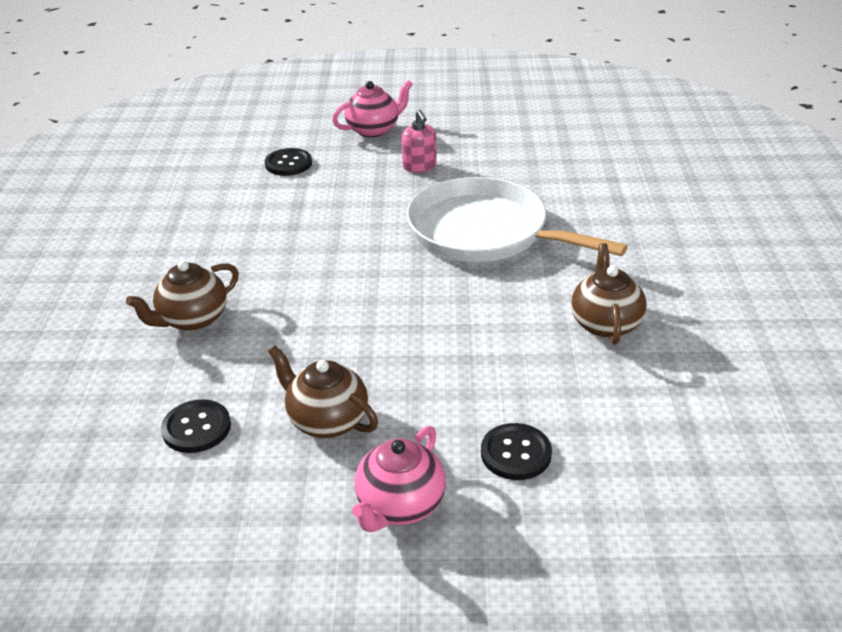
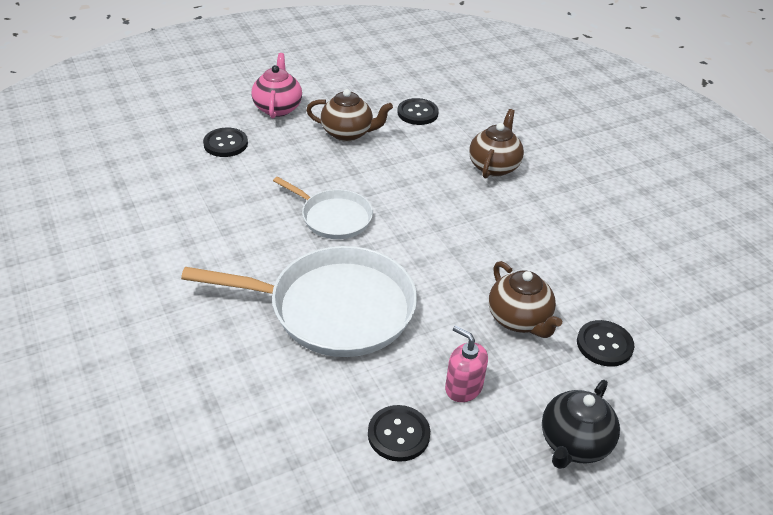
camera: 150 degrees right, 5 degrees up
(374, 130) = (574, 444): pink teapot -> black teapot
(430, 310) = (333, 217): none -> white pan
(486, 156) = (398, 434): none -> black button
(605, 323) = (190, 242): brown teapot -> brown teapot (519, 320)

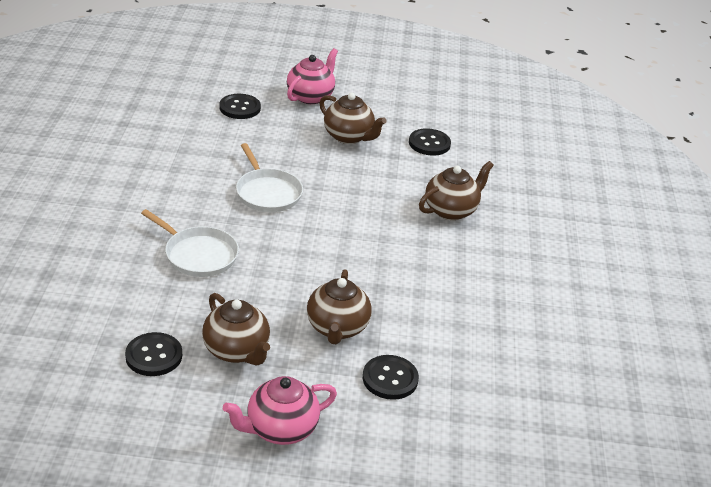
camera: 30 degrees right, 5 degrees down
(334, 308) = (198, 255): white pan -> white pan, size x0.55
(463, 387) = (237, 351): pink soap dispenser -> brown teapot
(574, 444) = (280, 429): black teapot -> pink teapot

